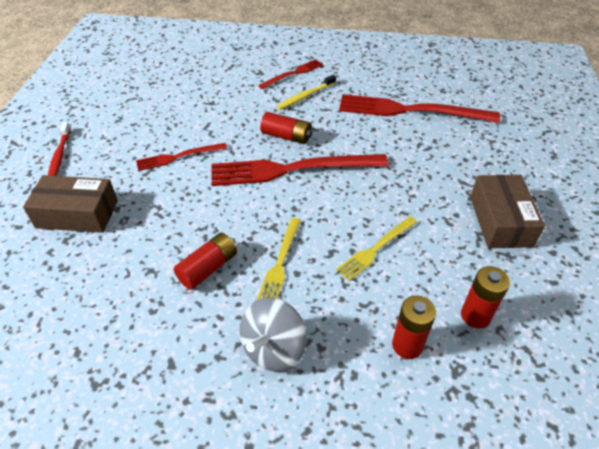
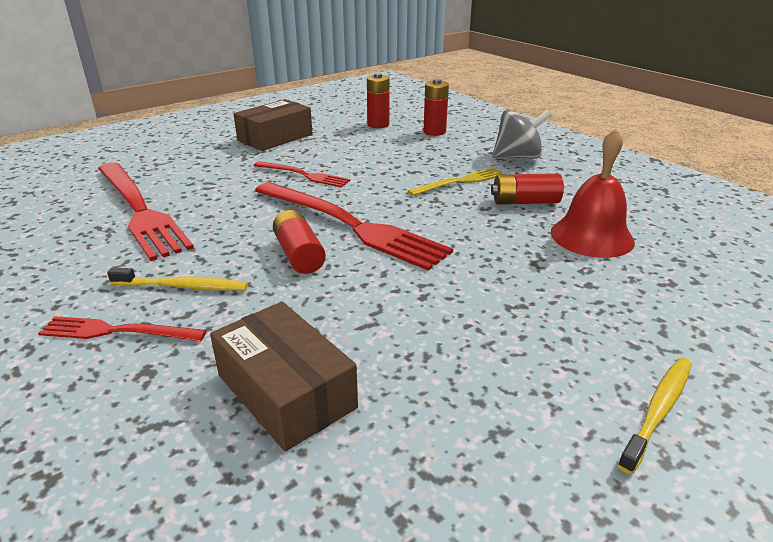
camera: 135 degrees left, 15 degrees down
(59, 156) = (658, 410): red toothbrush -> yellow toothbrush
(77, 214) = (647, 302): brown box -> brown box (286, 391)
(134, 256) = (592, 236): none -> red bell
(178, 157) = (457, 302): red fork -> red fork (303, 175)
(376, 249) = (380, 160): yellow fork -> none

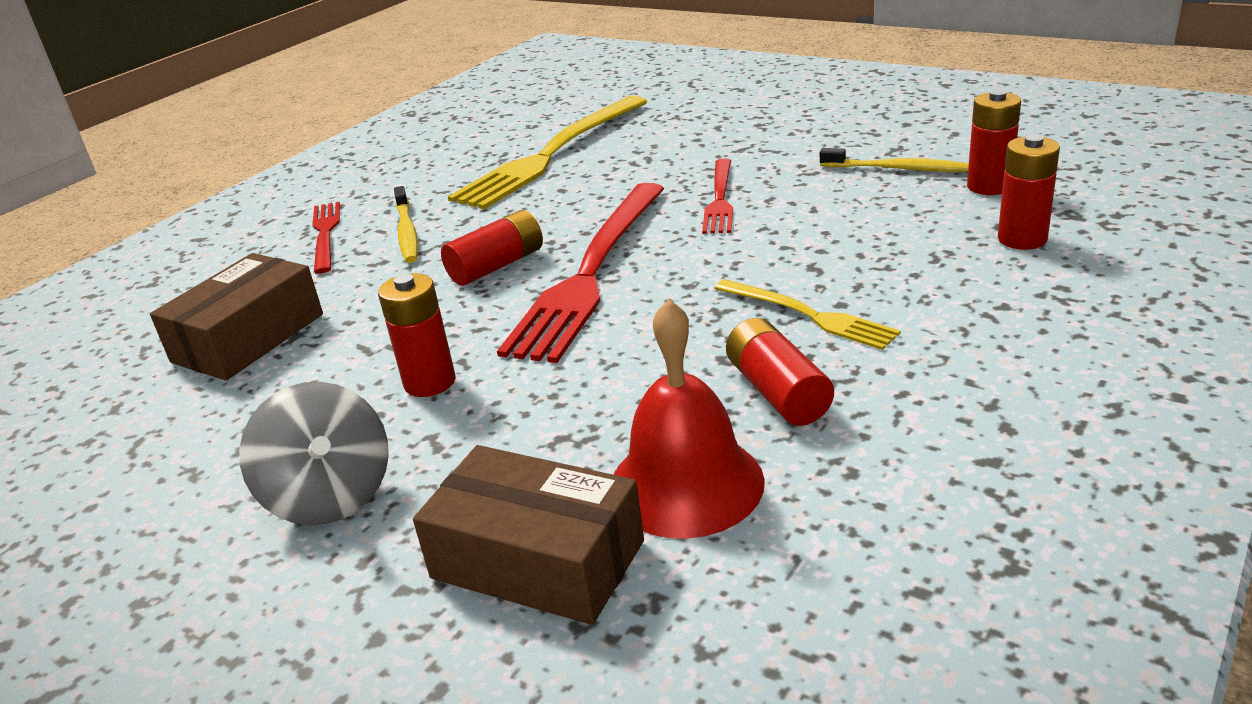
camera: 75 degrees right, 0 degrees up
(139, 210) = (551, 155): red fork -> yellow fork
(275, 137) = (833, 141): brown box -> brown box (537, 559)
(442, 300) = (430, 382): none -> red battery
(518, 157) = (993, 347): grey spinning top -> grey spinning top (330, 496)
(658, 410) = (225, 591): yellow toothbrush -> yellow toothbrush (899, 169)

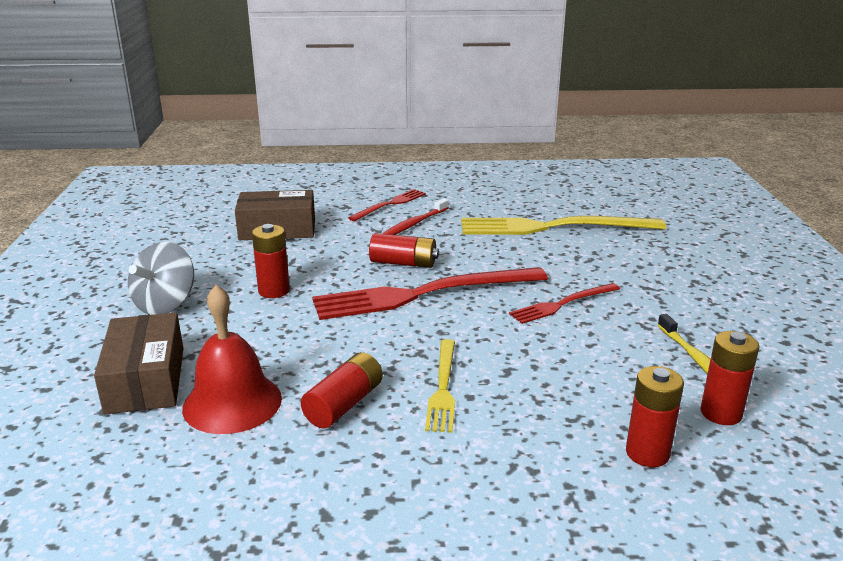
camera: 50 degrees right, 5 degrees down
(407, 232) = (414, 224): yellow toothbrush -> red toothbrush

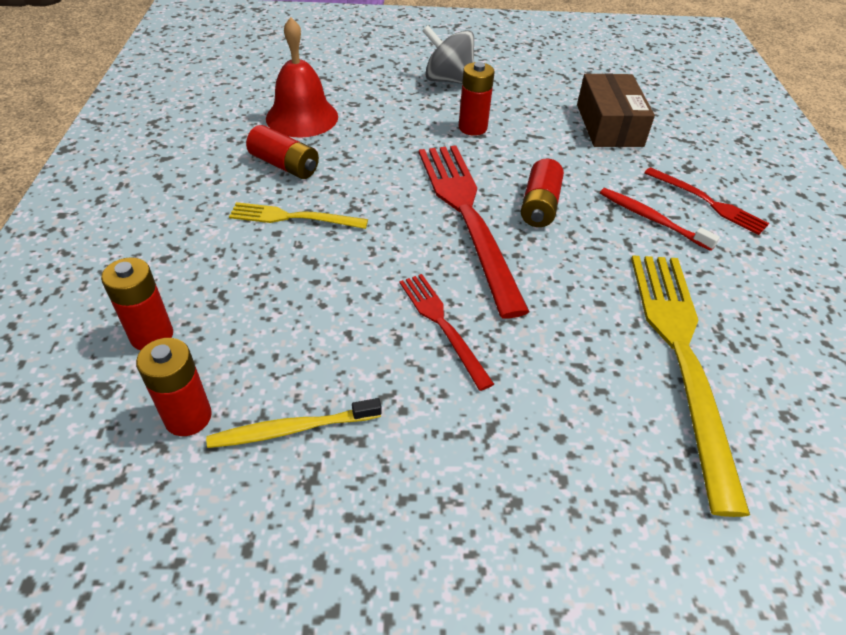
camera: 90 degrees right, 20 degrees up
(146, 380) = (340, 82): brown box -> none

